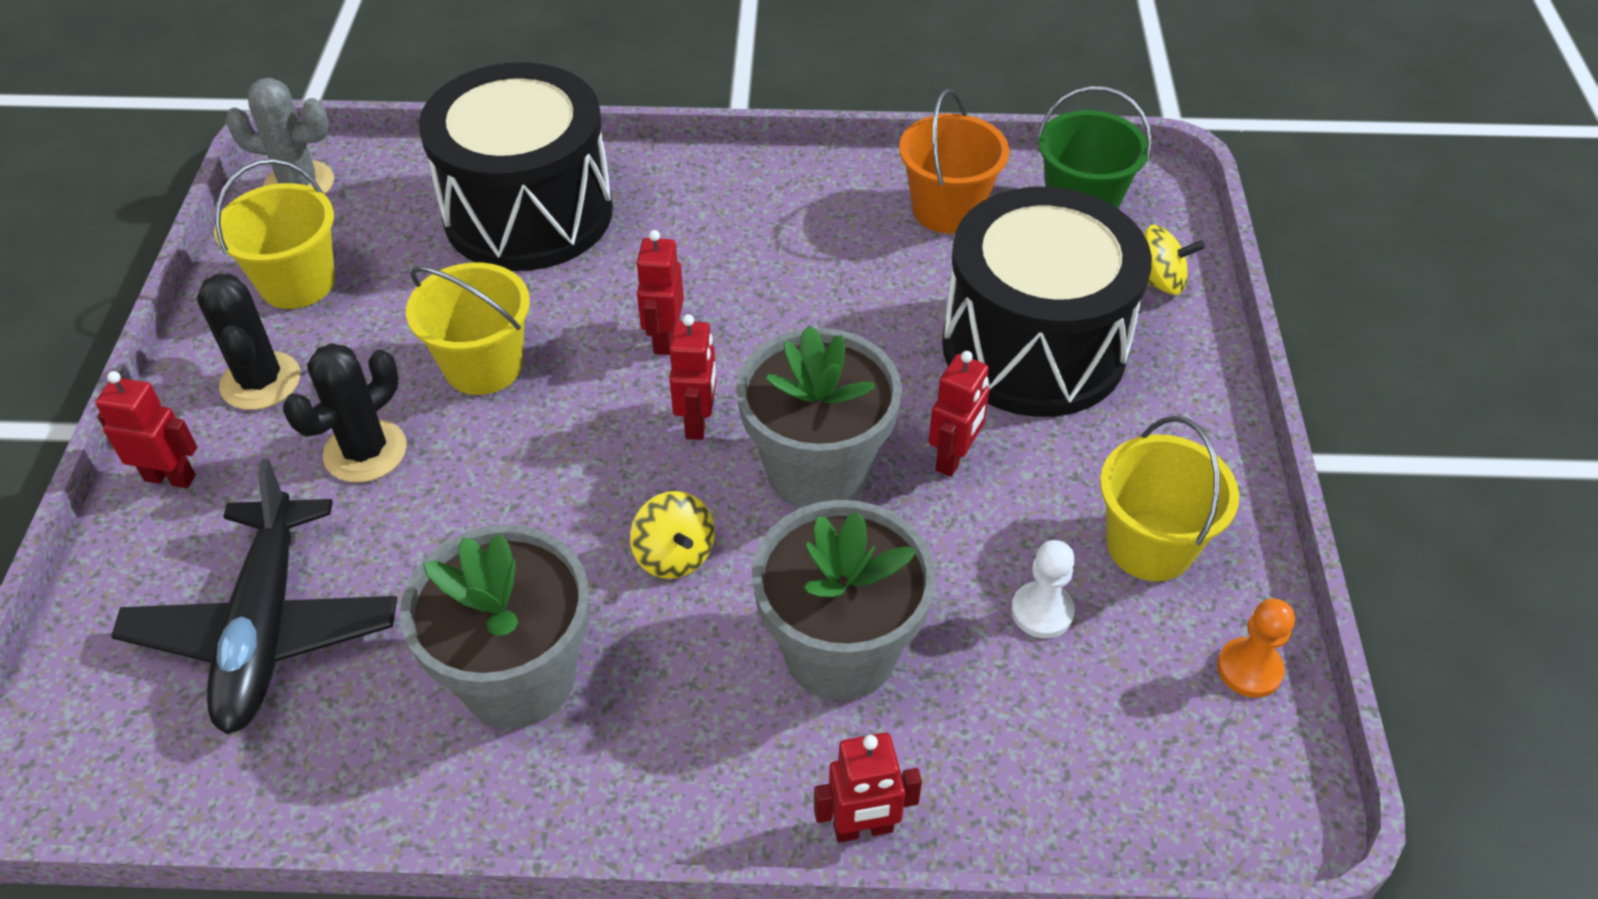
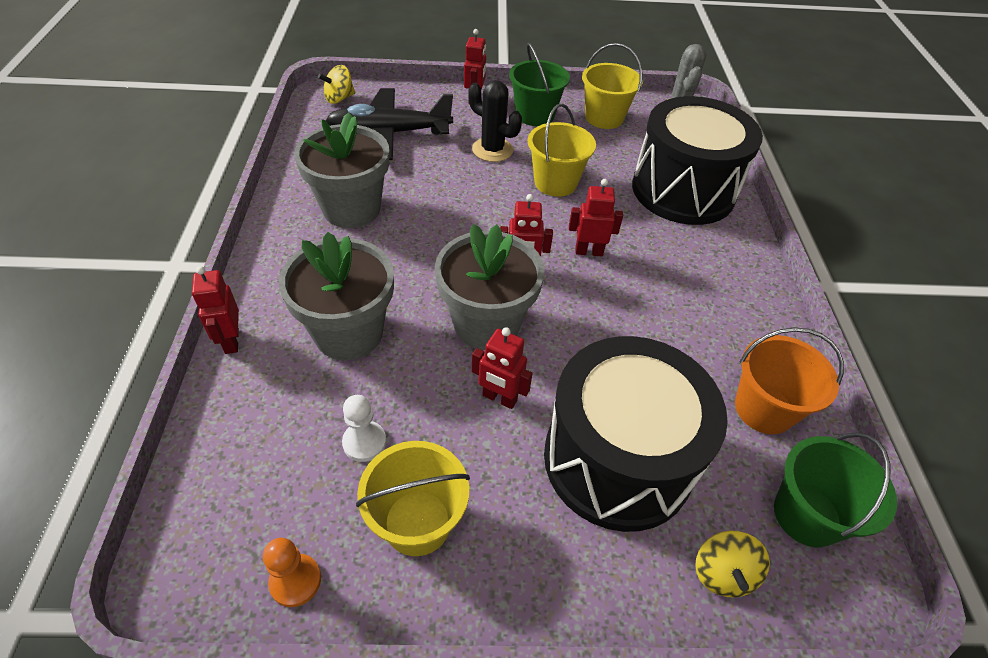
camera: 85 degrees right, 0 degrees up
(260, 381) = (535, 115): black cactus -> green bucket
(674, 555) = (422, 261): yellow spinning top -> yellow spinning top (339, 98)

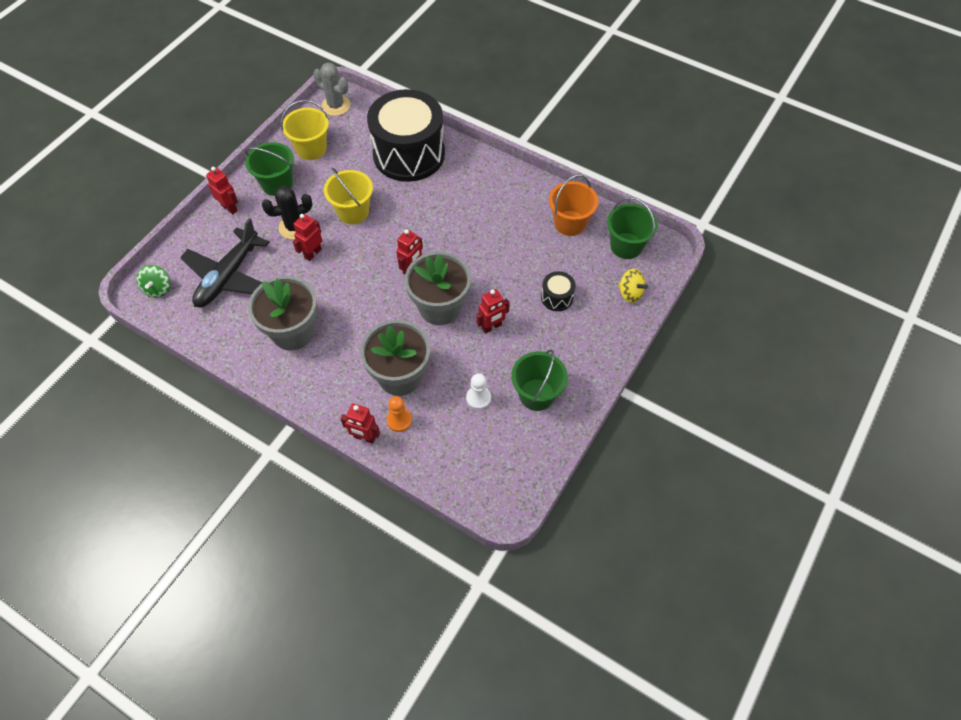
camera: 55 degrees left, 10 degrees up
(295, 581) = (534, 456): orange pawn -> orange pawn (399, 420)
(339, 98) = (158, 289): yellow spinning top -> green spinning top
(417, 522) = (537, 394): yellow bucket -> green bucket
(589, 251) = (422, 230): red robot -> red robot (312, 253)
(617, 459) = (557, 297): black drum -> black drum, size x0.40

